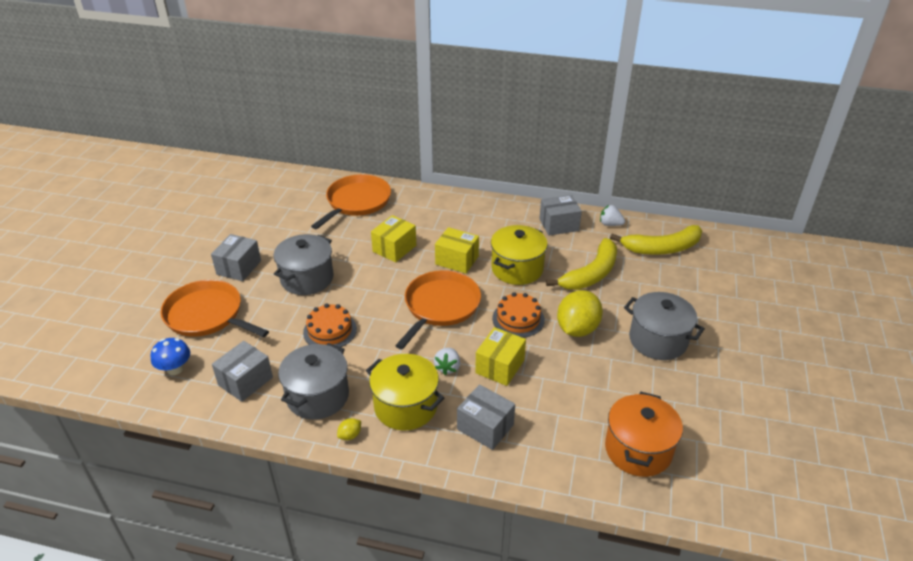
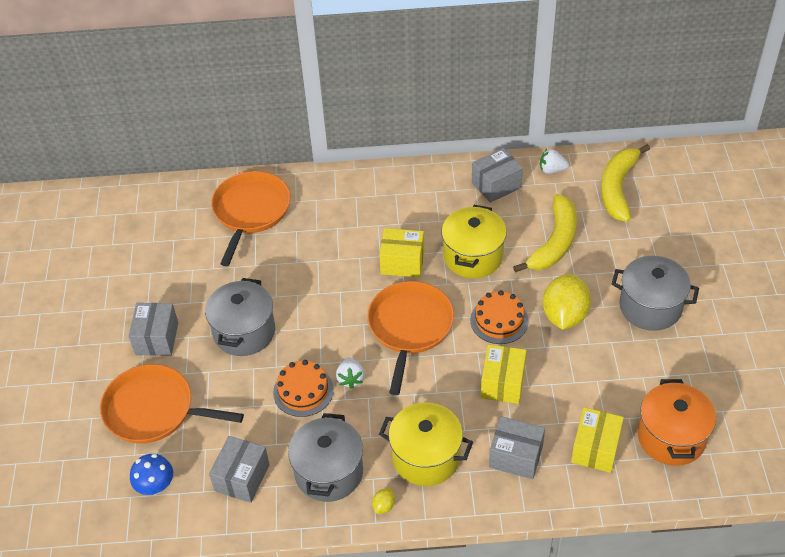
camera: 15 degrees left, 10 degrees up
(394, 248) = (325, 265): yellow box -> yellow box (595, 449)
(447, 367) = (449, 399): white strawberry -> white strawberry (350, 379)
(662, 248) = (617, 188): yellow banana -> yellow banana turned 135 degrees clockwise

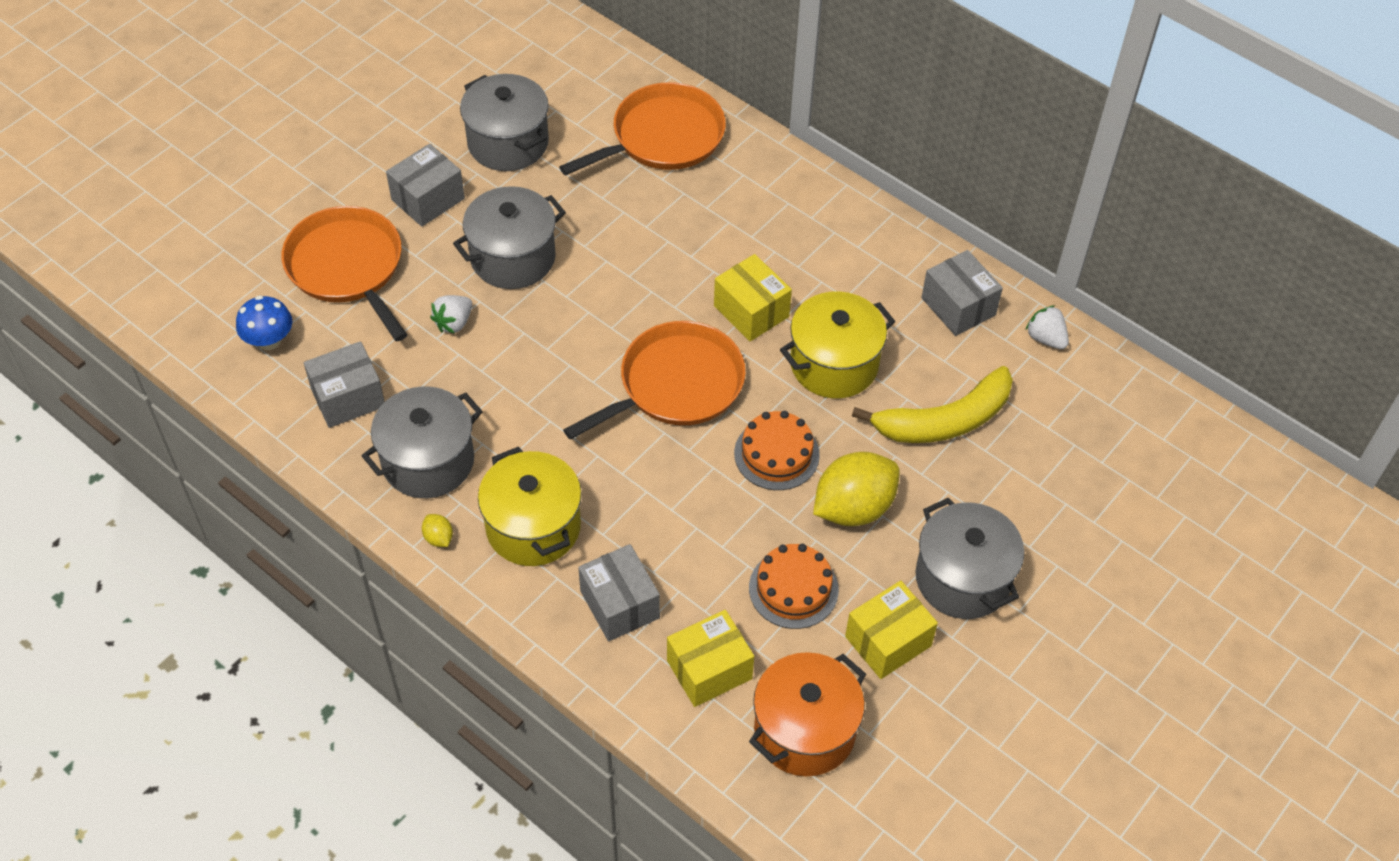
camera: 40 degrees right, 5 degrees up
(167, 275) = (508, 143): none -> grey pot
(303, 391) = (498, 362): orange cake -> orange cake (793, 589)
(350, 379) = (556, 388): white strawberry -> white strawberry (454, 323)
(384, 506) = (438, 538): yellow lemon -> yellow lemon turned 75 degrees clockwise
(496, 185) = (958, 306): grey box -> grey box turned 45 degrees clockwise
(502, 383) = (698, 521): yellow box -> yellow box (888, 641)
(617, 188) = (1098, 419): yellow banana -> none

